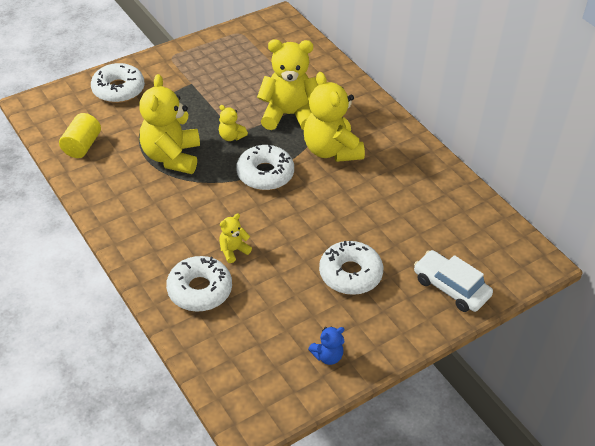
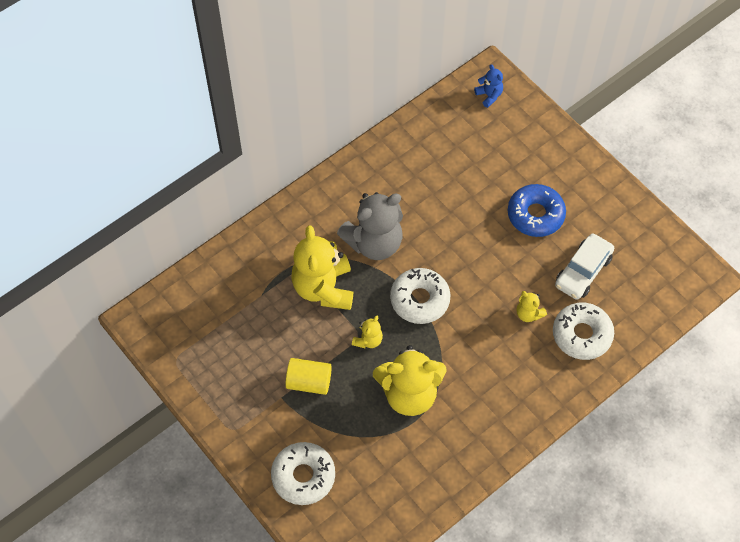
camera: 95 degrees left, 15 degrees up
(82, 146) = (407, 491): yellow cylinder -> yellow cylinder (309, 382)
(327, 356) = (628, 225): blue teddy bear -> blue teddy bear (489, 95)
(331, 150) = (374, 243): yellow teddy bear -> grey teddy bear
(350, 274) = (535, 215): white donut -> blue donut
(451, 287) = (533, 138): white car -> white car (583, 271)

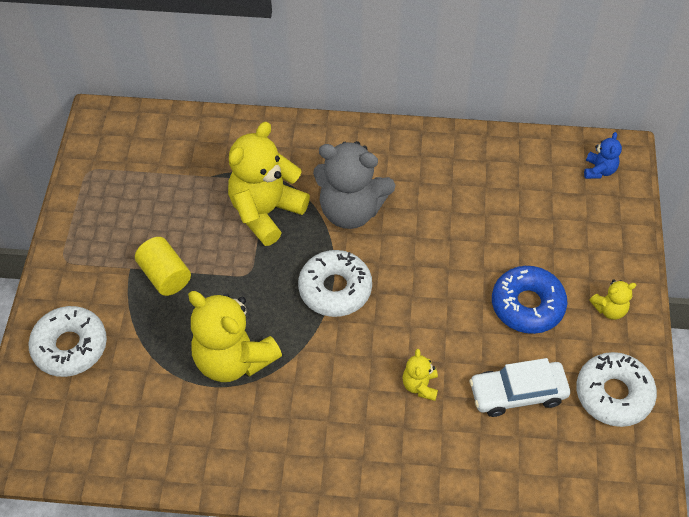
camera: 45 degrees right, 5 degrees down
(368, 340) = (252, 284): yellow teddy bear -> yellow teddy bear (609, 309)
(582, 335) = (450, 449): white donut -> white donut (613, 394)

